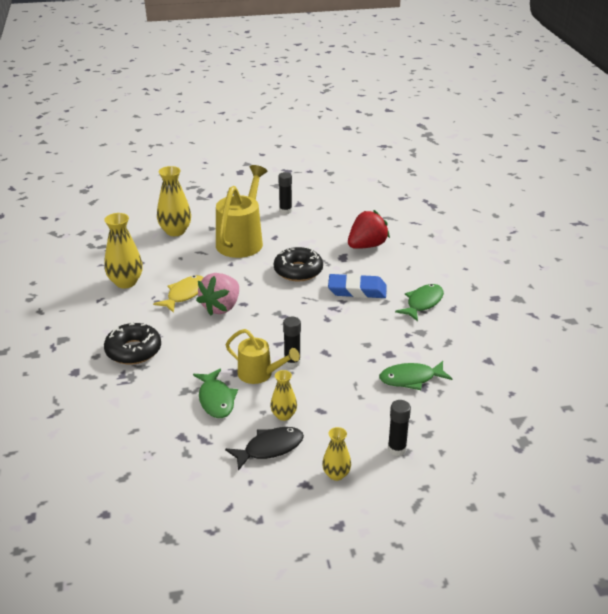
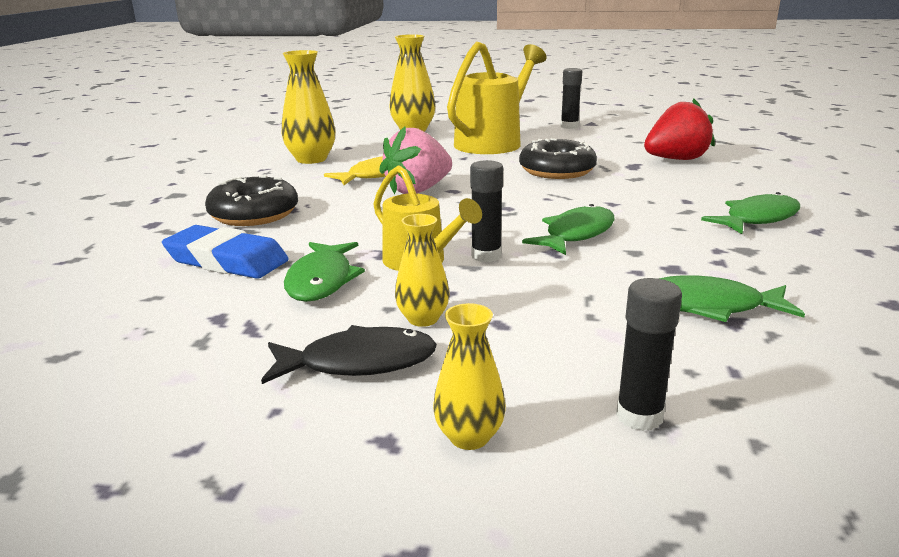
camera: 20 degrees right, 10 degrees down
(332, 335) = (576, 234): none -> green fish
(357, 290) = (642, 195): blue eraser -> blue eraser (227, 260)

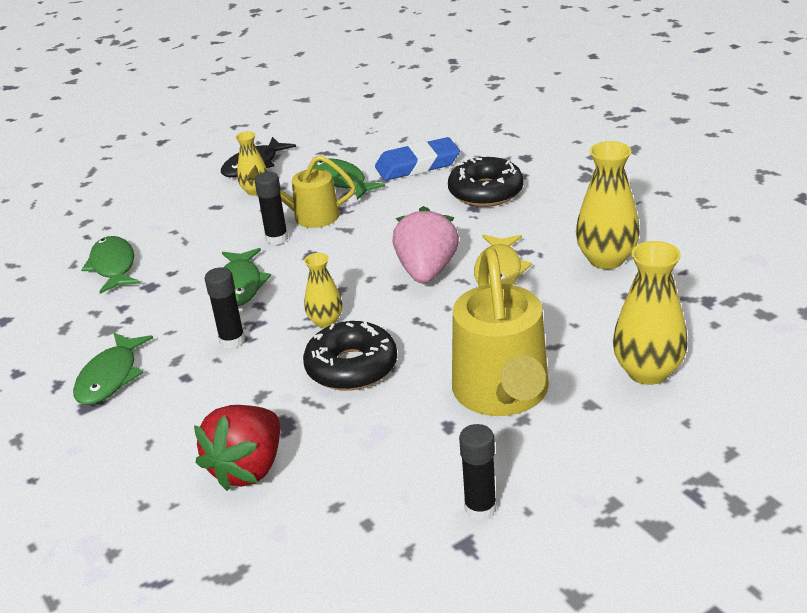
camera: 140 degrees right, 10 degrees up
(469, 437) = (176, 167): yellow vase -> yellow vase (325, 321)
(639, 416) = (118, 200): black glue stick -> black glue stick (232, 340)
(709, 306) = (113, 266): green fish -> green fish turned 75 degrees counterclockwise

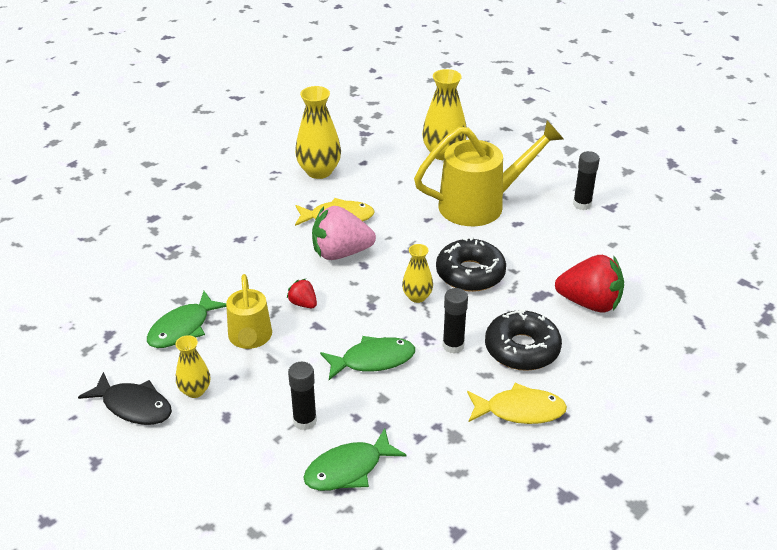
camera: 105 degrees left, 5 degrees up
(110, 377) = (520, 410): green fish -> yellow fish
(277, 238) = (292, 353): black glue stick -> black glue stick (305, 421)
(347, 245) = (303, 304): none -> red strawberry
(417, 165) = (156, 281): blue eraser -> none
(485, 192) = (214, 234): black donut -> black donut (522, 349)

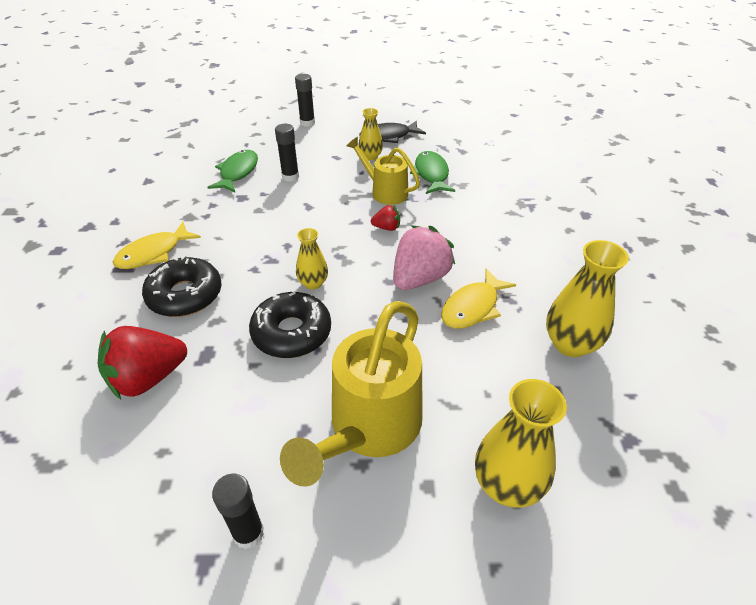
camera: 135 degrees right, 5 degrees up
(373, 360) = (291, 224): green fish -> none
(453, 345) = (244, 265): black glue stick -> black glue stick (307, 122)

